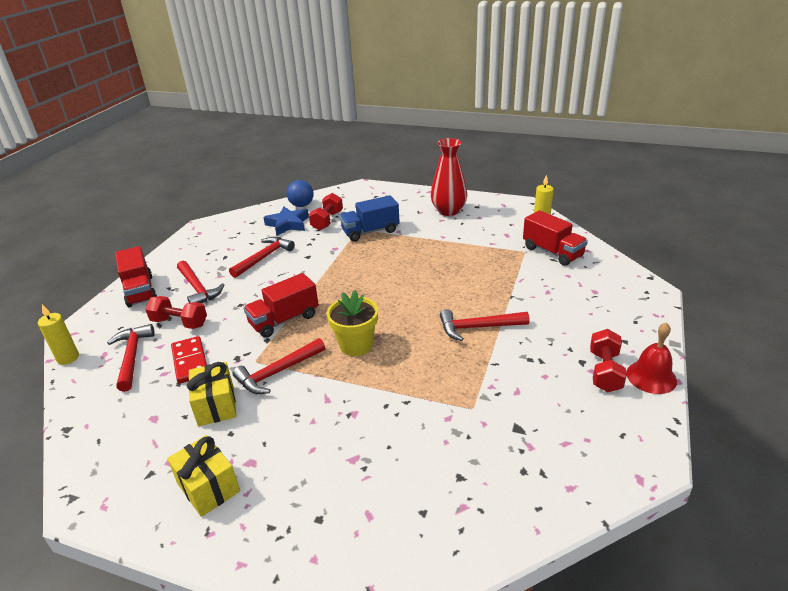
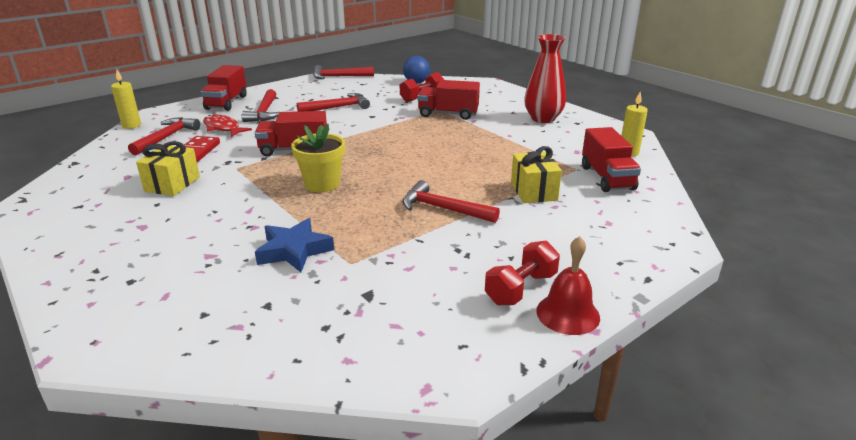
camera: 30 degrees right, 5 degrees down
(179, 323) = (223, 128): red dumbbell -> red fish
(208, 487) = (97, 229): yellow gift -> yellow gift (533, 191)
(277, 372) = (240, 180): red hammer -> red hammer (338, 77)
(288, 224) = (387, 92): blue star -> blue star (294, 250)
(370, 231) = (448, 114): blue truck -> red truck

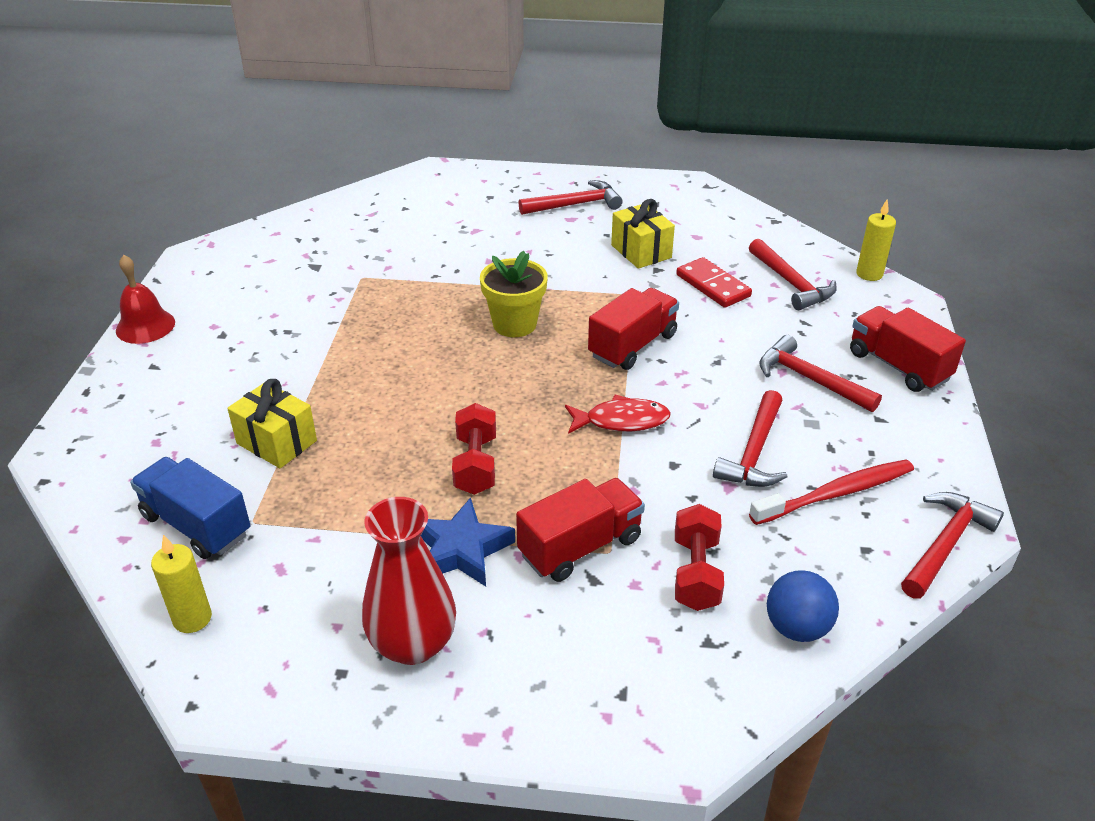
camera: 135 degrees right, 10 degrees up
(223, 128) = (778, 327): red fish -> red fish (621, 421)
(294, 250) = (420, 262): blue star -> blue star (461, 550)
(340, 92) = (835, 494): none -> red toothbrush
(443, 209) = (352, 363): red hammer -> red hammer (576, 204)
(521, 288) = (199, 326): red dumbbell -> red dumbbell (476, 464)
(607, 178) = (196, 525): red truck -> blue truck

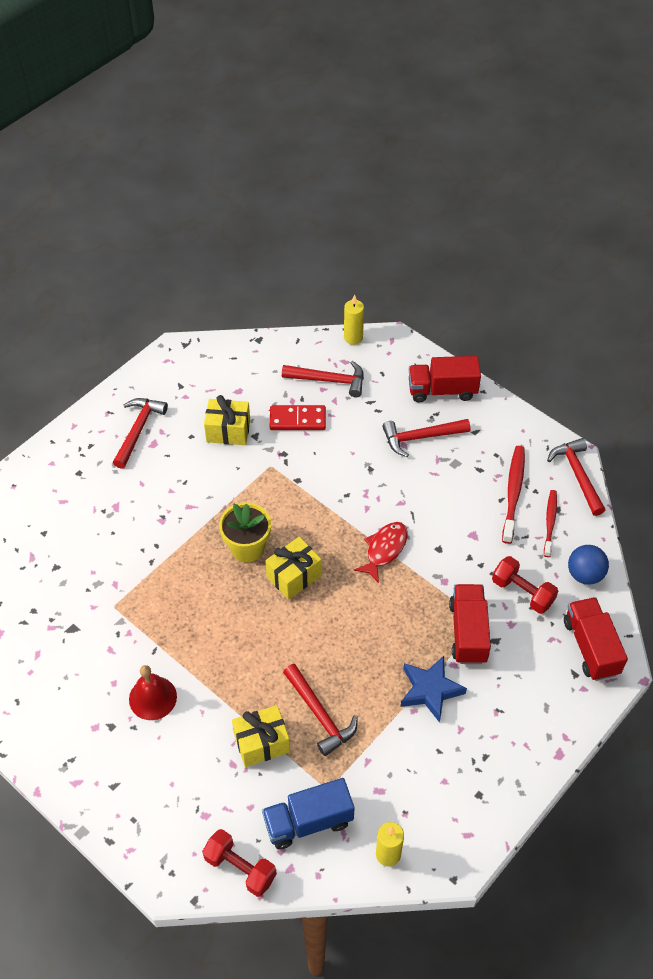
camera: 55 degrees left, 15 degrees up
(145, 326) = (56, 773): red bell -> red bell (153, 698)
(413, 644) = (482, 750): red vase -> none
(476, 464) = (366, 645): red dumbbell -> red dumbbell (240, 868)
(513, 370) = (294, 576): none -> yellow gift
(632, 346) = (321, 500): red truck -> red truck (591, 647)
(754, 452) = (457, 506): red hammer -> red hammer (320, 715)
(835, 551) = (550, 522): none -> red toothbrush

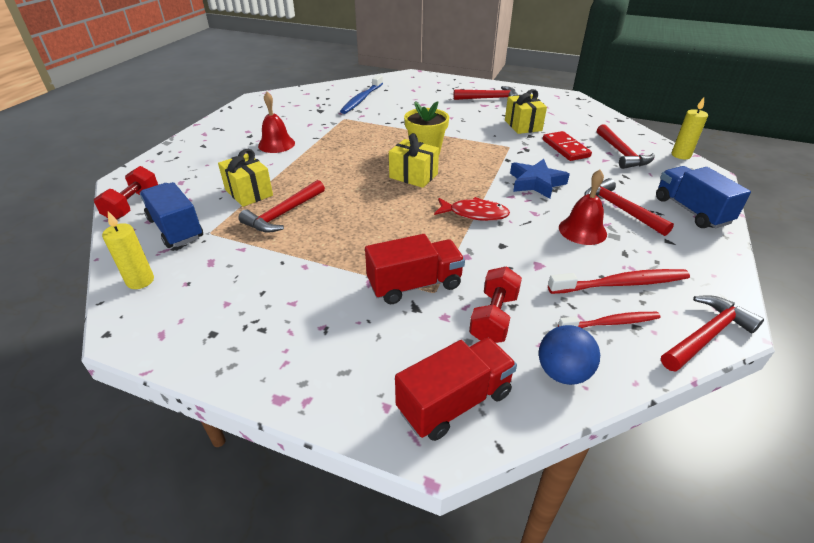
camera: 70 degrees right, 15 degrees down
(62, 570) = (362, 99): none -> blue toothbrush
(430, 690) = (332, 272): blue star -> blue star (536, 183)
(440, 481) = (582, 230): none -> red bell
(442, 390) = (691, 211): red truck -> blue truck

